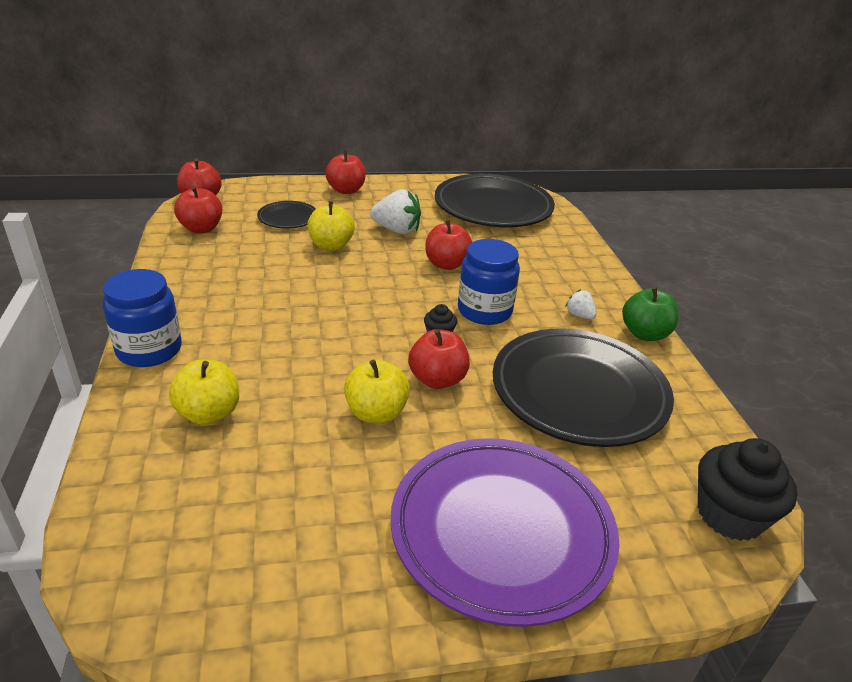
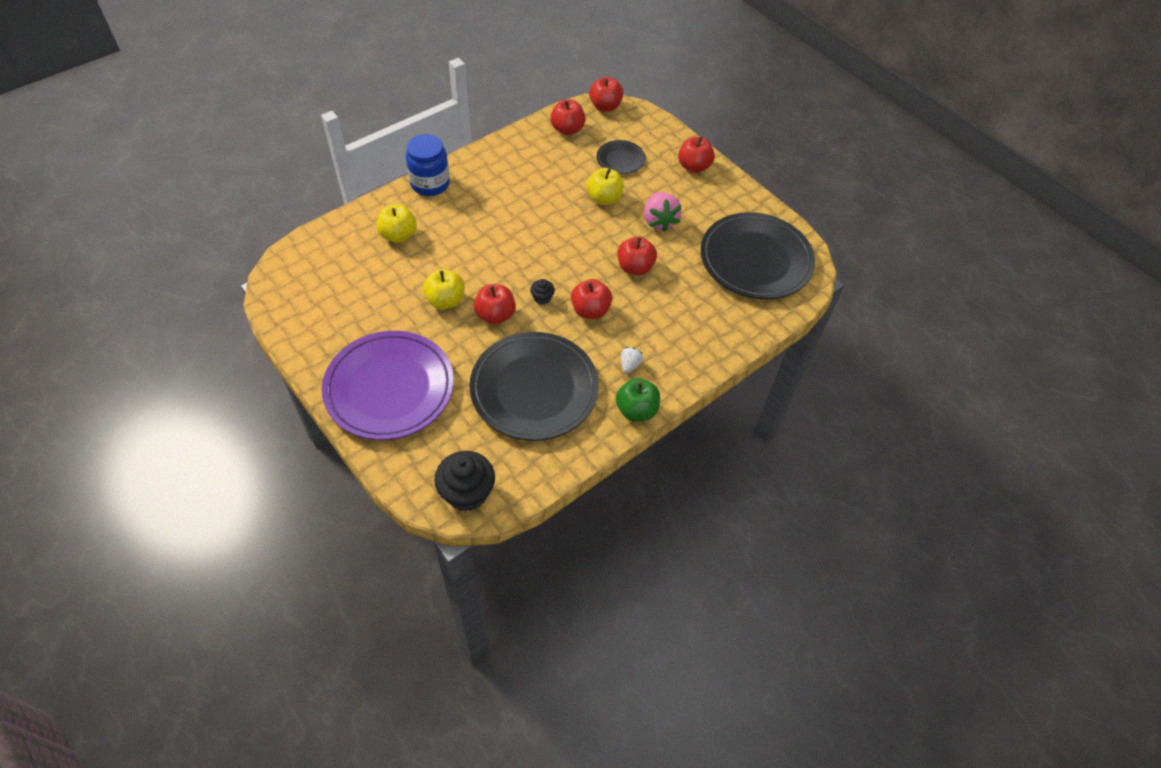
camera: 60 degrees right, 20 degrees up
(397, 230) = (659, 221): white strawberry -> pink strawberry
(484, 311) = (590, 310): blue jar -> red apple

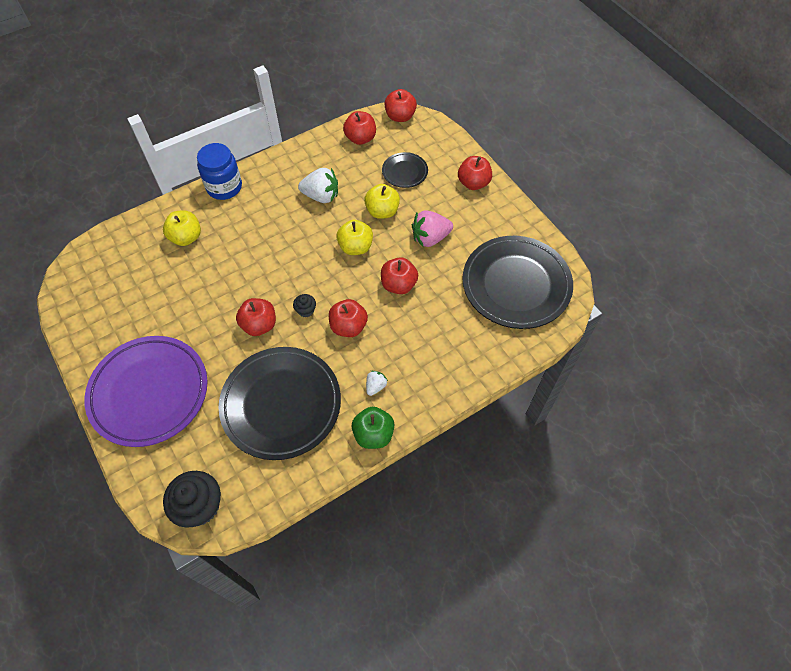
camera: 10 degrees right, 5 degrees up
(445, 300) = (216, 307): yellow apple -> yellow apple (355, 247)
(536, 187) = (321, 196): none -> white strawberry
(659, 221) = (430, 238): pink strawberry -> pink strawberry turned 75 degrees clockwise

